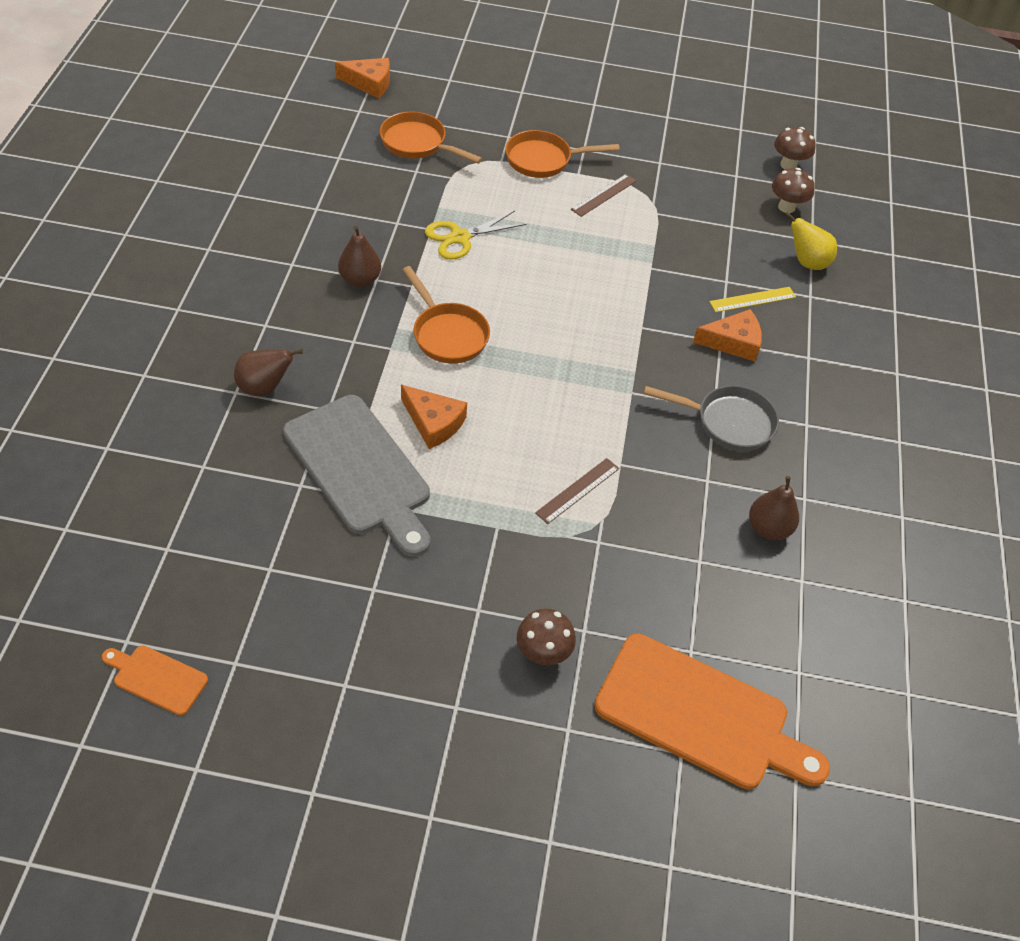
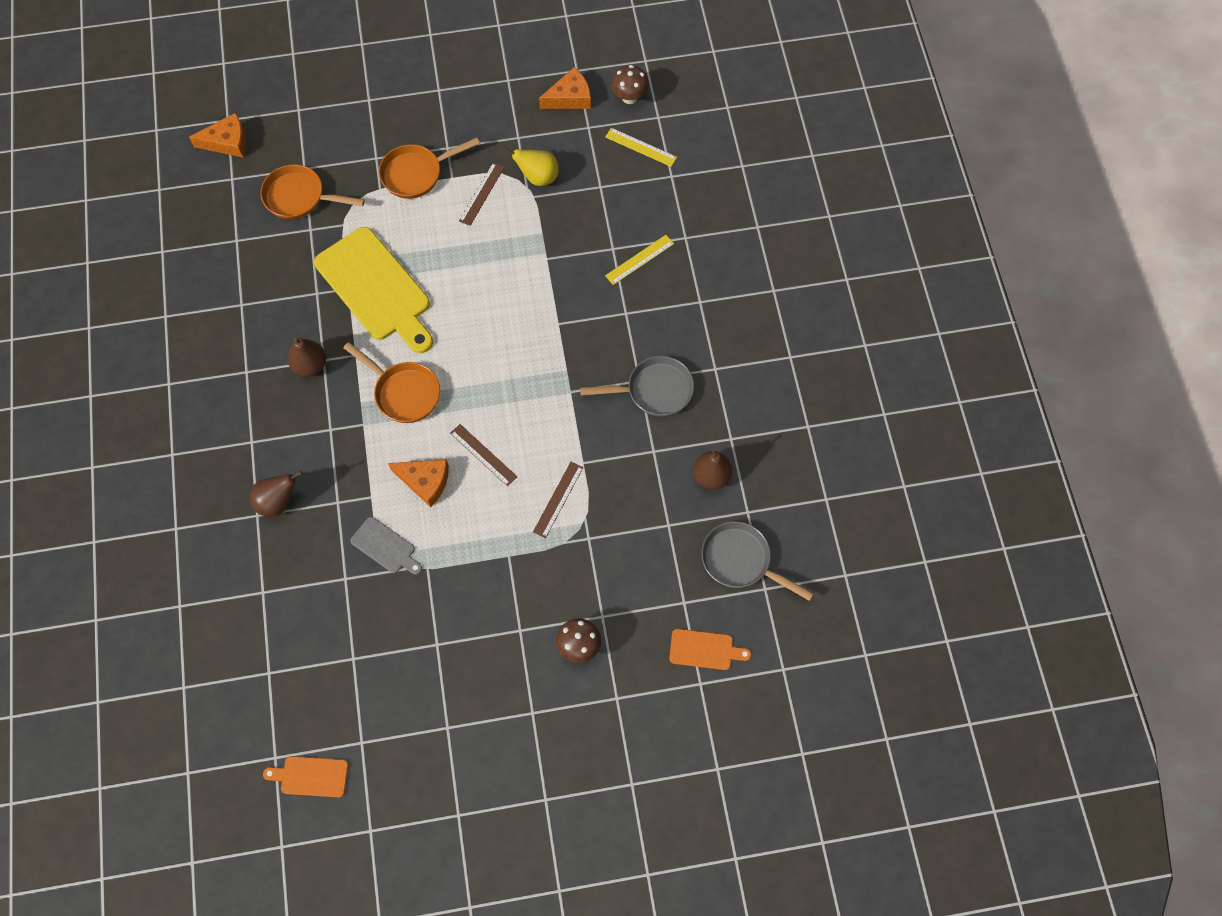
camera: 15 degrees left, 15 degrees up
(360, 470) = (385, 547): grey cutting board -> grey cutting board, size x0.47
(460, 237) = (376, 288): yellow scissors -> yellow cutting board
(510, 419) = (483, 454): none -> brown ruler
(700, 714) = (704, 649): orange cutting board -> orange cutting board, size x0.47
(733, 342) = (636, 310): orange cheese -> orange cheese (570, 97)
(777, 631) = (740, 561): none -> grey pan
(786, 207) = (640, 147): brown mushroom -> yellow ruler
(807, 262) = (673, 202): yellow pear -> yellow pear (538, 177)

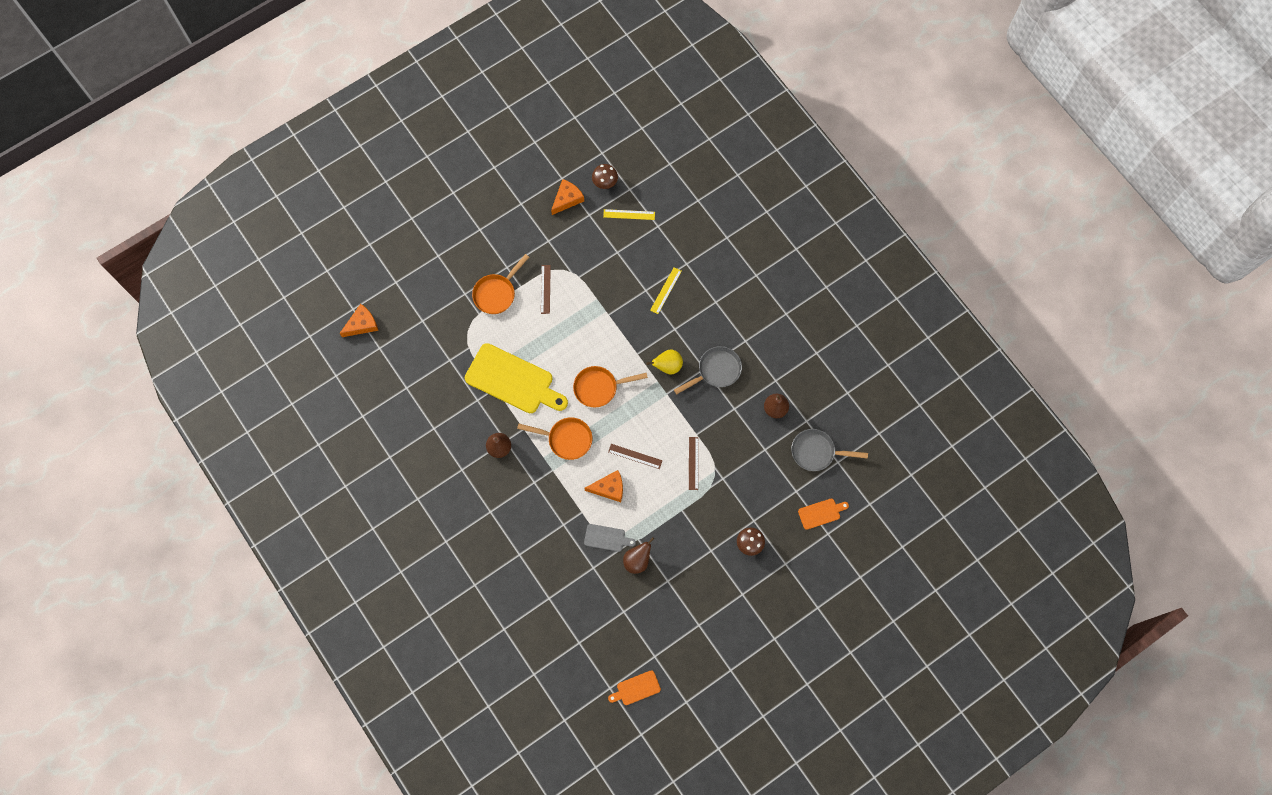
camera: 25 degrees left, 5 degrees up
(278, 502) = (527, 541): brown pear -> brown pear (637, 560)
(299, 197) = (430, 341): orange pan -> orange pan (599, 388)
(538, 177) = (575, 262): yellow pear -> yellow pear (667, 366)

